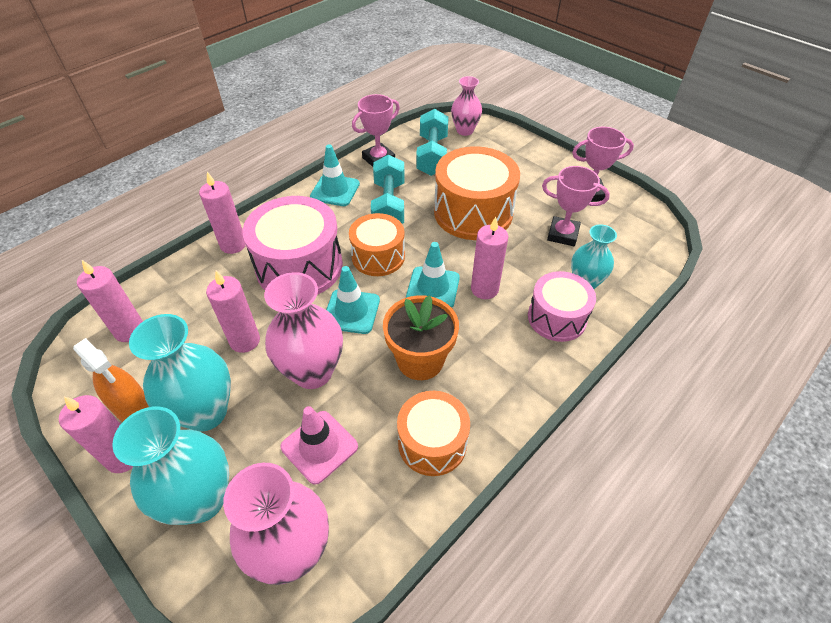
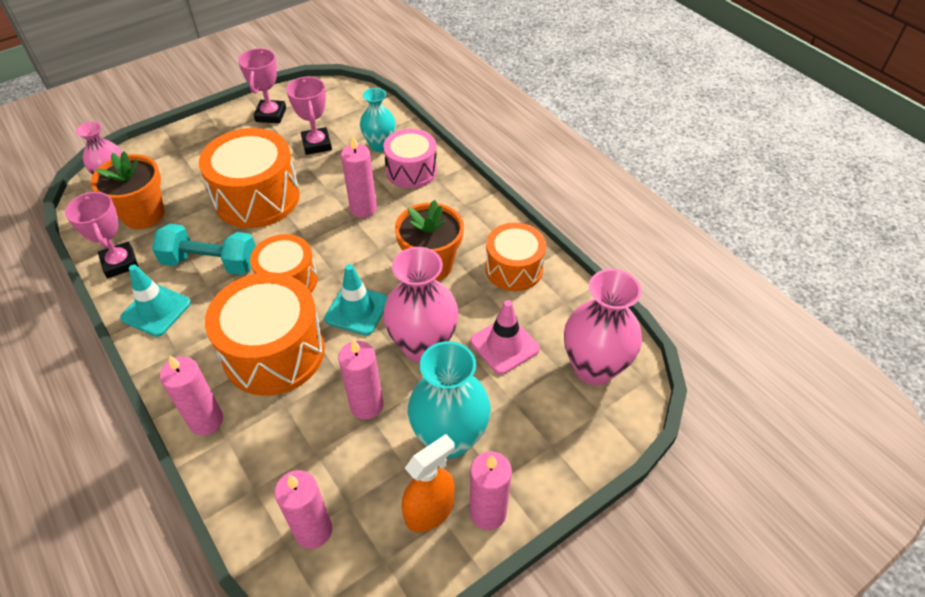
camera: 80 degrees left, 0 degrees up
(201, 500) = (543, 437): turquoise vase -> none
(299, 266) = (274, 352): pink drum -> orange drum
(432, 155) = (143, 214): turquoise dumbbell -> orange flower pot
(433, 288) = (348, 244): turquoise traffic cone -> none
(562, 234) = (317, 144): pink trophy -> pink trophy turned 45 degrees counterclockwise

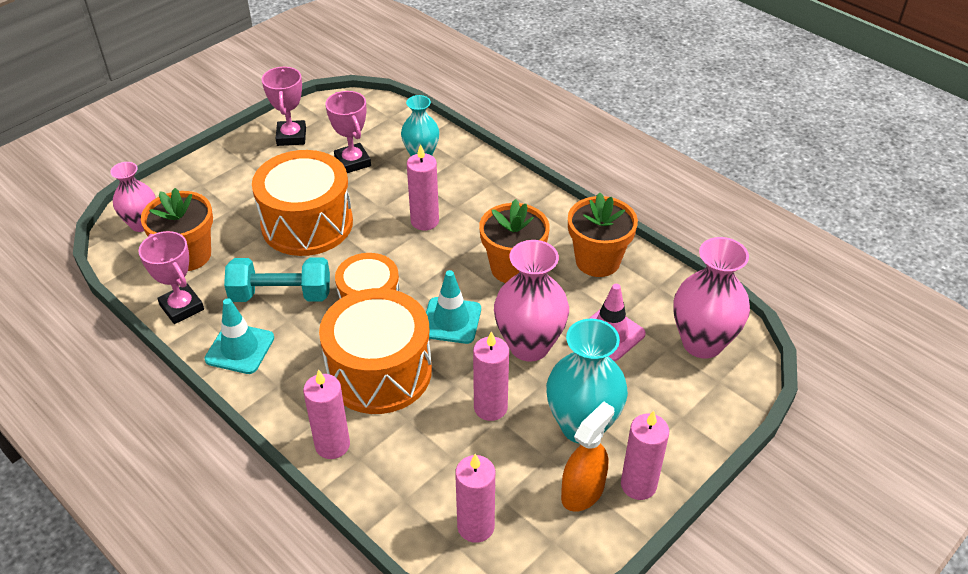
camera: 10 degrees left, 5 degrees down
(411, 171) = (463, 177): pink drum -> none
(514, 269) = (597, 261): orange drum -> orange flower pot

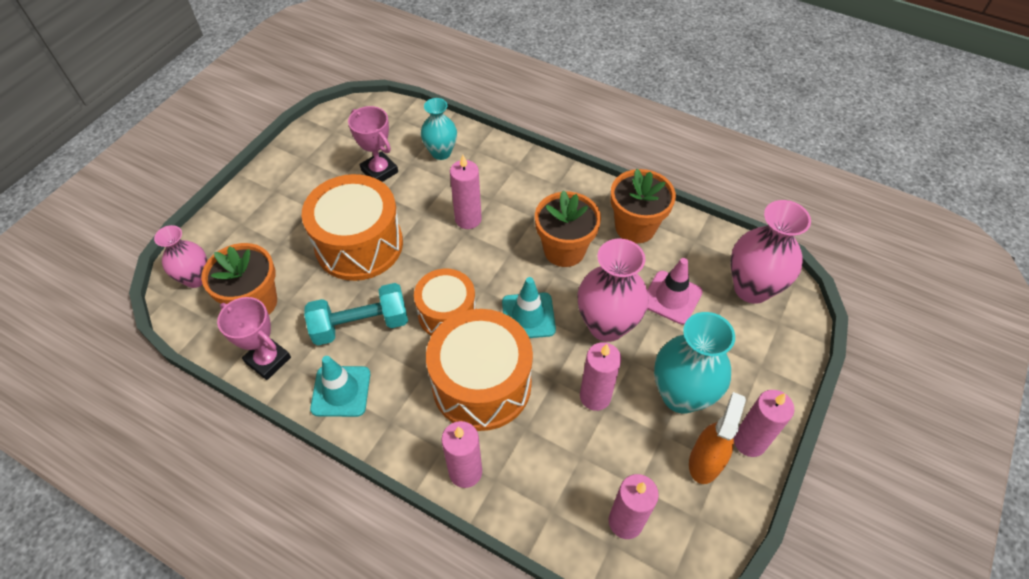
camera: 15 degrees left, 10 degrees up
(291, 137) = (311, 156): pink trophy -> none

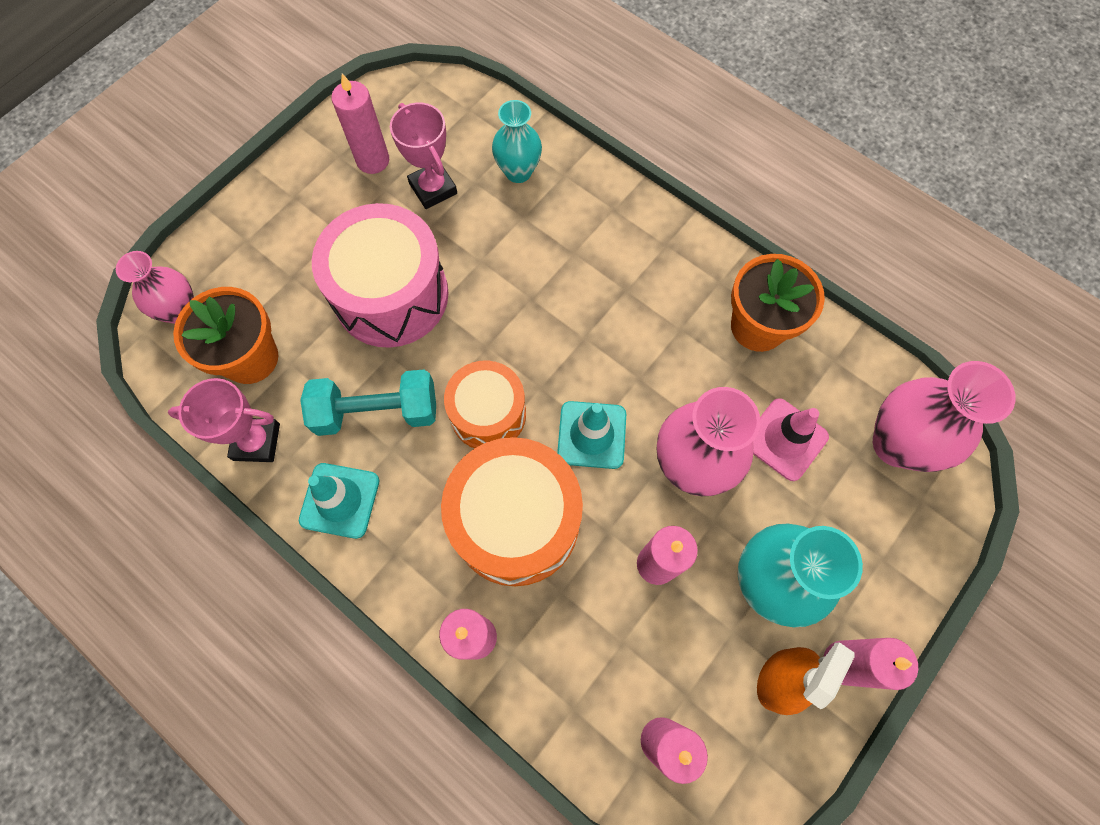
camera: 10 degrees right, 15 degrees up
(268, 360) = (256, 442): pink trophy -> pink trophy turned 45 degrees counterclockwise
(359, 244) = (391, 295): orange drum -> pink drum
(468, 219) = (537, 279): pink candle -> pink candle (373, 160)
(564, 250) = (656, 346): orange flower pot -> none

